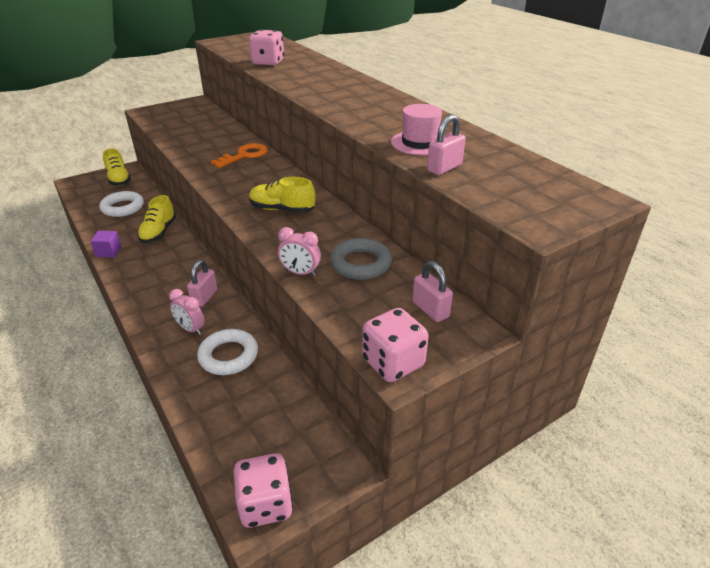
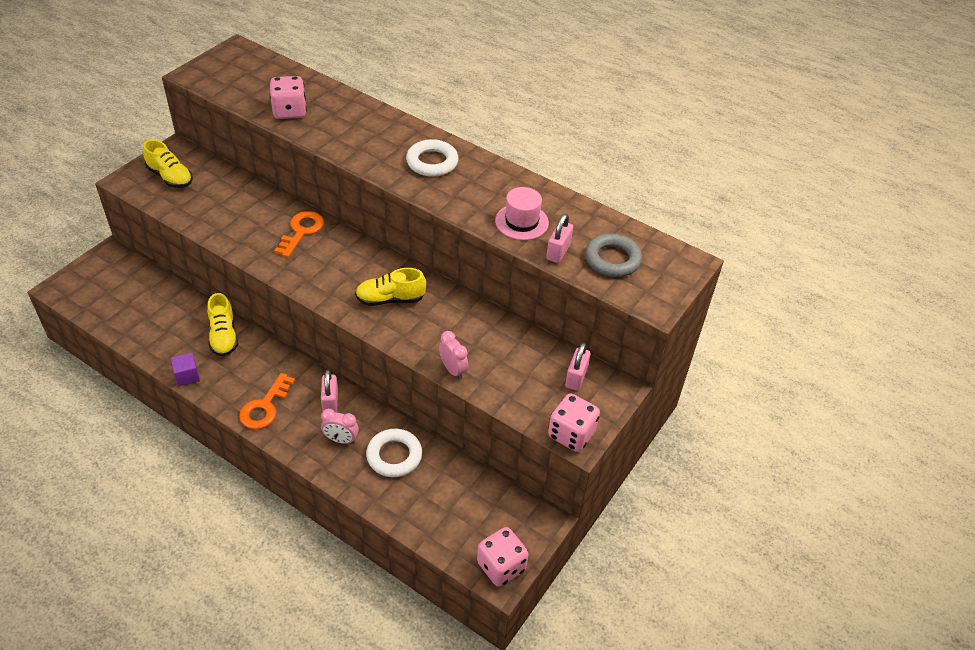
camera: 25 degrees left, 10 degrees up
(119, 179) = (114, 271): yellow shoe -> yellow shoe (170, 177)
(123, 207) = (154, 312): white ring -> white ring (432, 162)
(148, 287) = (265, 407): none -> orange key
(300, 273) = (453, 370): pink clock -> pink clock turned 120 degrees counterclockwise
(361, 264) = (498, 346): grey ring -> grey ring (612, 259)
(430, 309) = (576, 377): pink padlock -> pink padlock turned 75 degrees clockwise

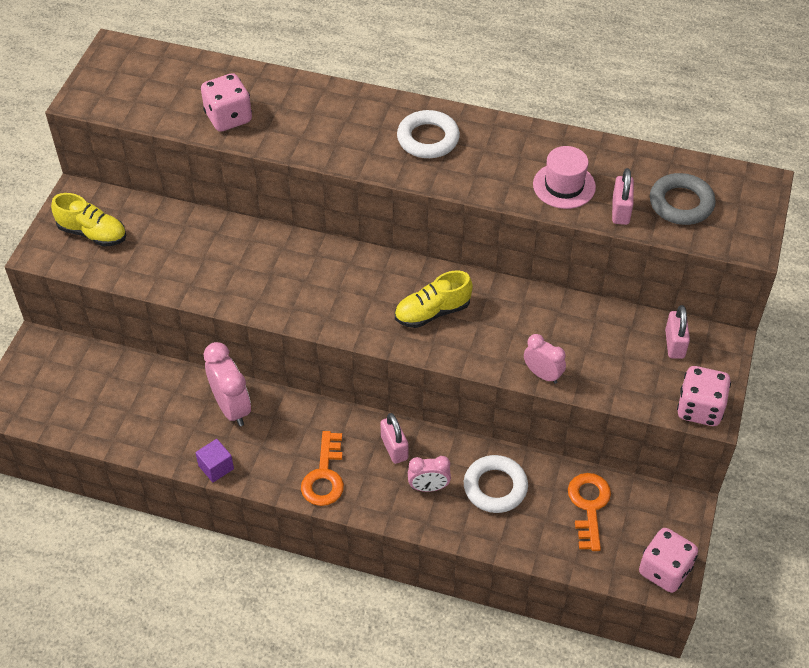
camera: 15 degrees left, 5 degrees up
(223, 336) = (231, 407): yellow shoe -> pink clock
(301, 231) = (287, 258): orange key -> orange key (589, 506)

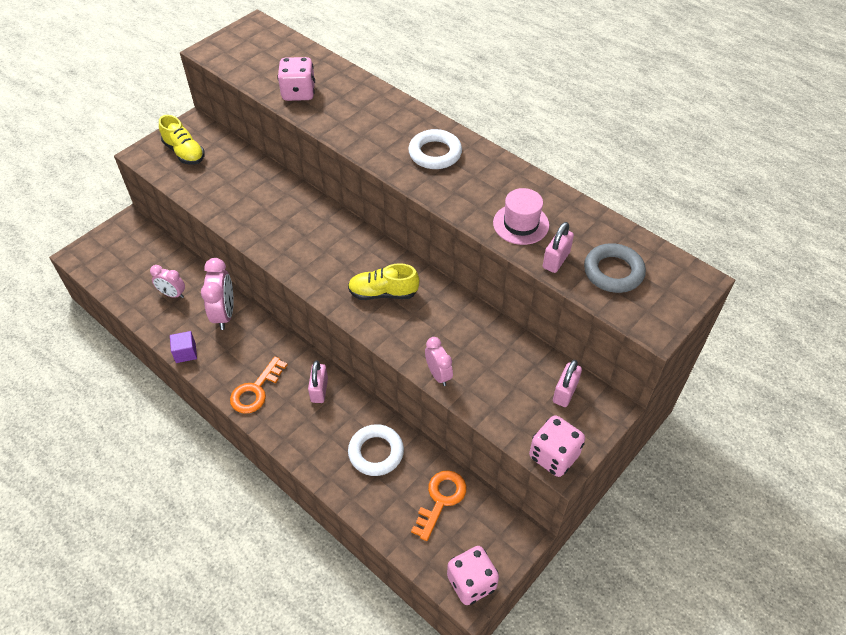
camera: 25 degrees right, 0 degrees up
(428, 487) = (325, 431): pink clock -> pink clock (172, 294)

